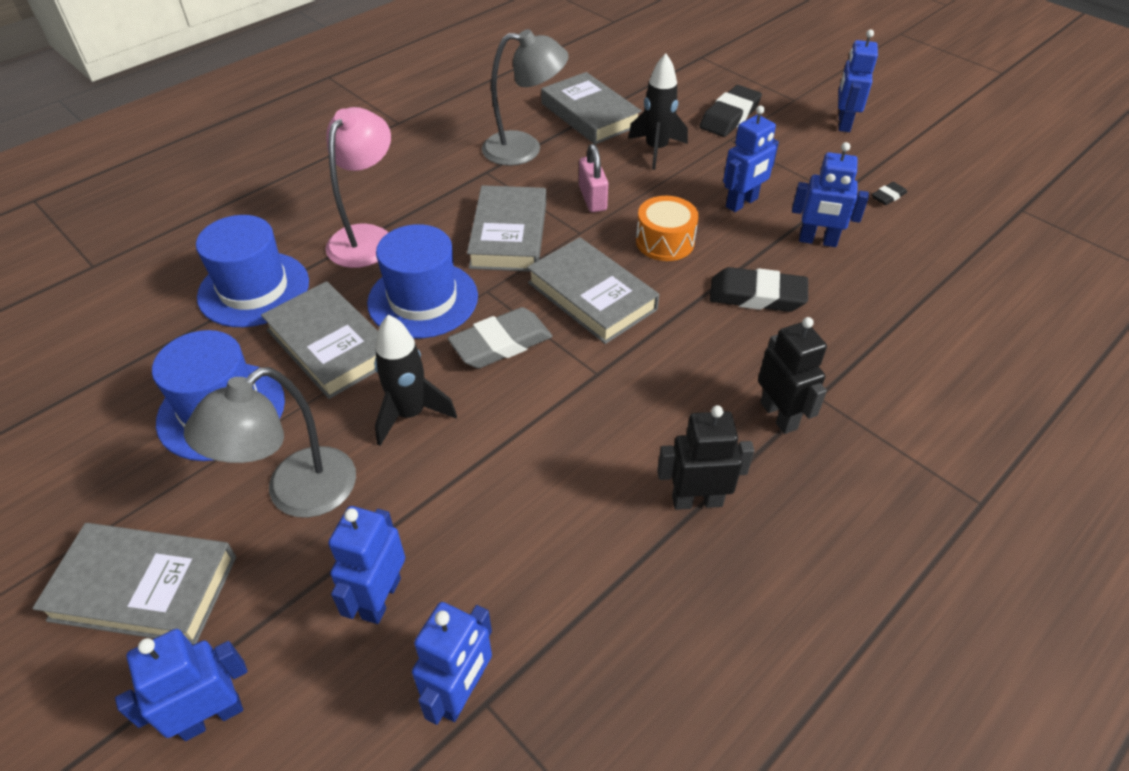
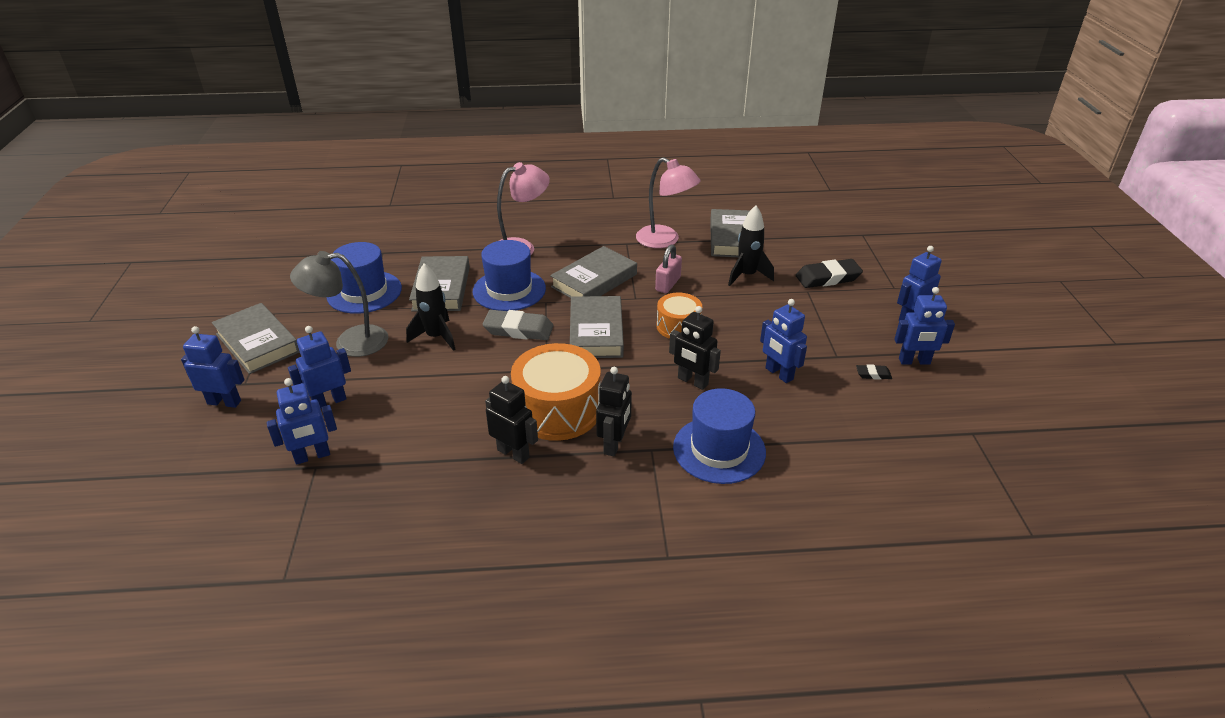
camera: 40 degrees right, 10 degrees down
(254, 289) = (441, 247): blue hat -> blue hat (719, 449)
(524, 149) = (665, 240): grey lamp -> pink lamp
(673, 414) = (558, 410): none -> orange drum
(742, 203) = (759, 329): blue robot -> blue robot (914, 361)
(757, 296) = (692, 381): black eraser -> black robot

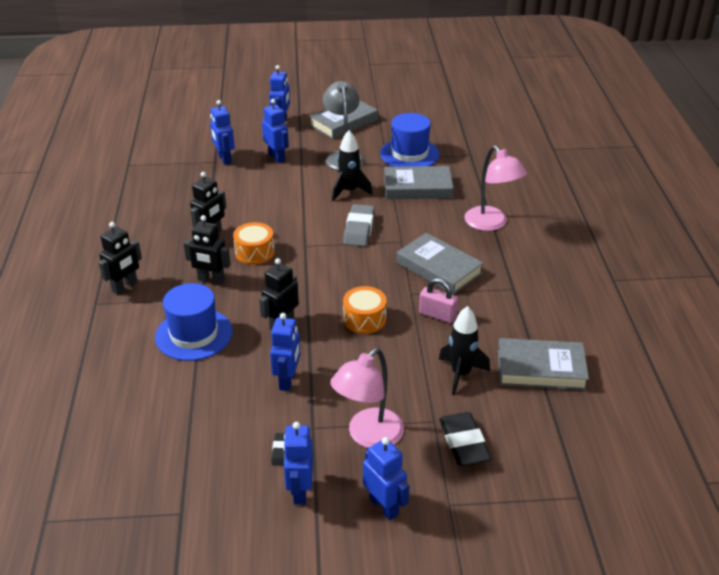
camera: 90 degrees right, 0 degrees up
(509, 290) = (418, 221): blue hat -> none
(558, 410) = (254, 252): orange drum -> orange drum, size x0.58
(596, 332) = (355, 270): grey book -> none
(629, 529) = (125, 287): none -> black robot
(665, 240) = (524, 316): pink lamp -> pink lamp (368, 436)
(779, 374) = (287, 380): blue robot -> blue robot turned 135 degrees clockwise

